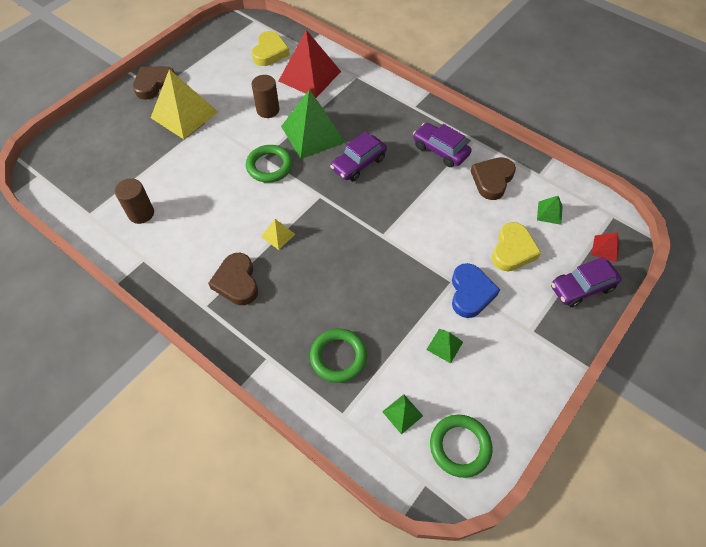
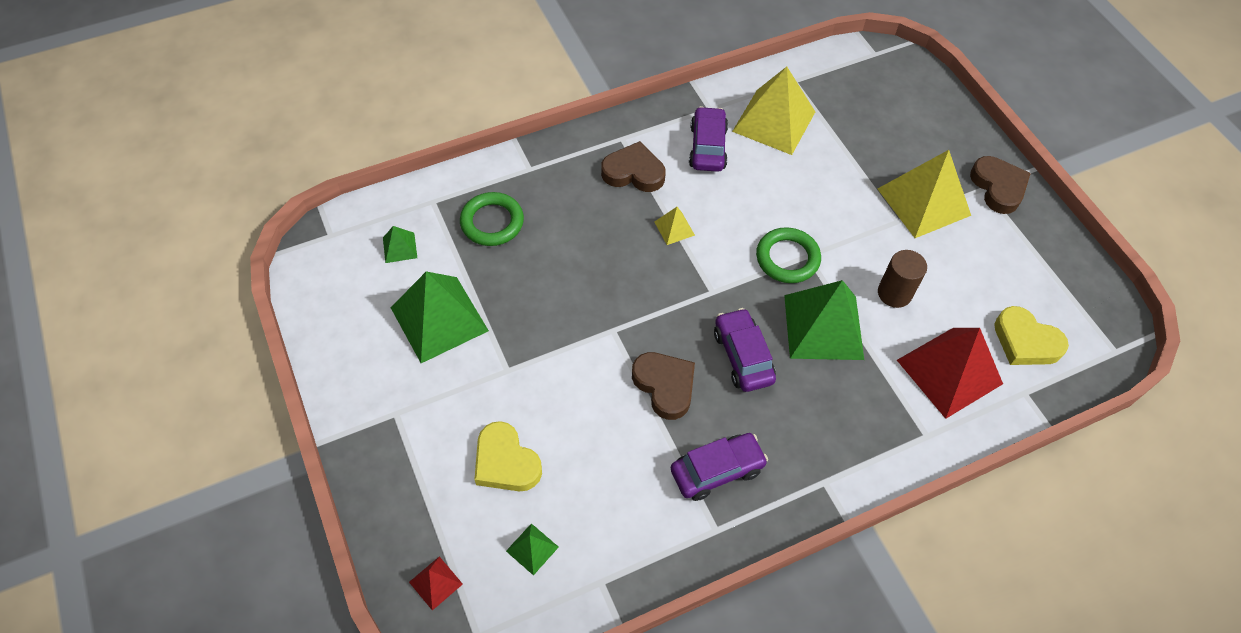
camera: 115 degrees right, 0 degrees up
(141, 213) = (774, 121): brown cylinder -> yellow pyramid
(444, 345) = (439, 319): green pyramid -> green pyramid, size x2.23
(460, 446) = (336, 277): green ring -> none
(470, 293) = (481, 379): blue heart -> none
(492, 180) = (628, 508): brown heart -> brown heart (665, 386)
(582, 287) = (405, 509): purple car -> purple car (707, 147)

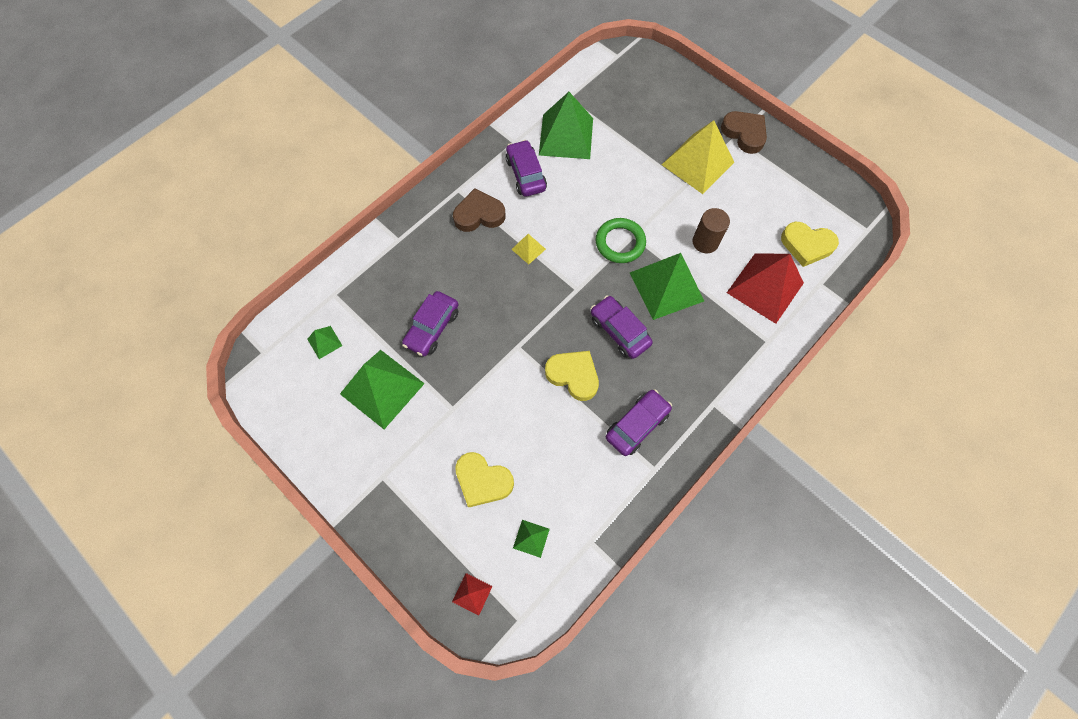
camera: 20 degrees left, 10 degrees up
(492, 222) = (388, 294): green ring -> none
(525, 275) = (432, 328): none -> purple car
(665, 386) = (573, 375): brown heart -> yellow heart
(774, 121) = (566, 136): yellow pyramid -> green pyramid

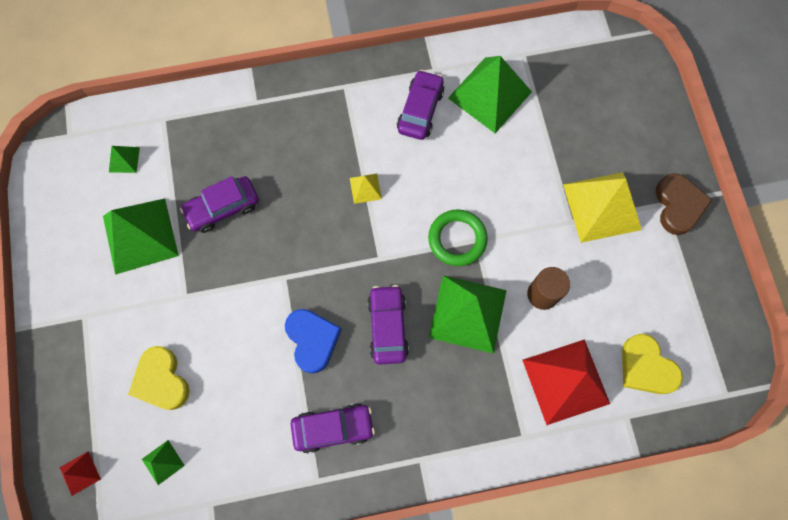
camera: 35 degrees right, 5 degrees up
(479, 214) = (346, 124): brown heart -> none
(573, 375) = (312, 340): yellow heart -> blue heart

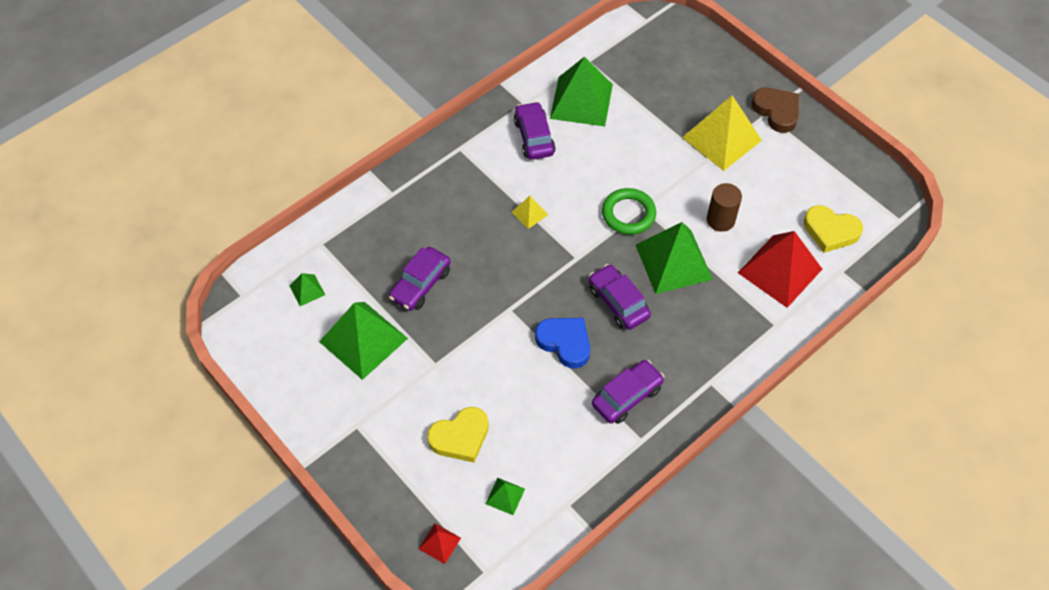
camera: 30 degrees left, 15 degrees down
(161, 380) = (460, 437): yellow heart -> yellow heart turned 60 degrees counterclockwise

